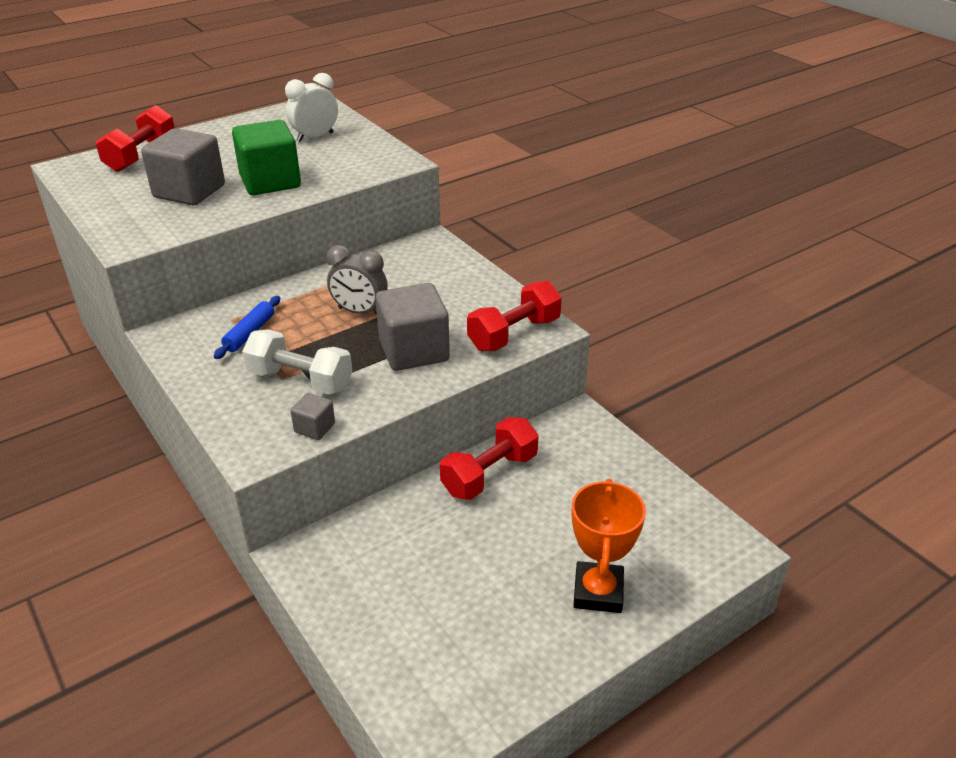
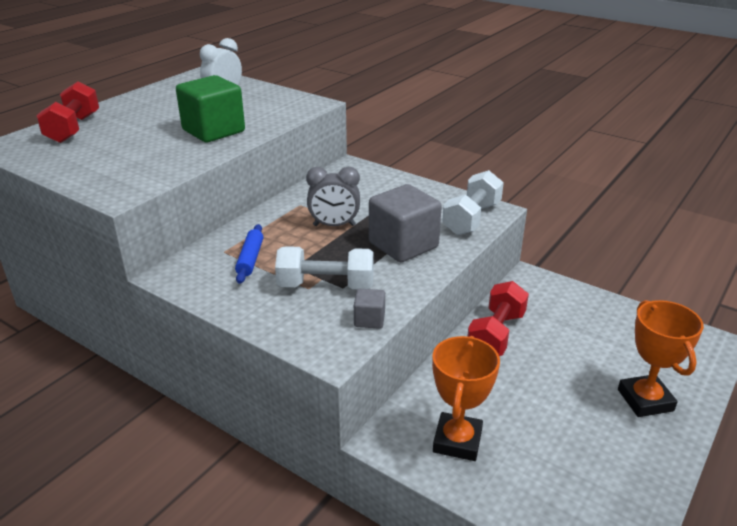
camera: 20 degrees left, 5 degrees down
(189, 191) = (144, 148): grey cube -> none
(364, 578) = (457, 441): none -> orange trophy
(514, 334) = (471, 218): red dumbbell -> white dumbbell

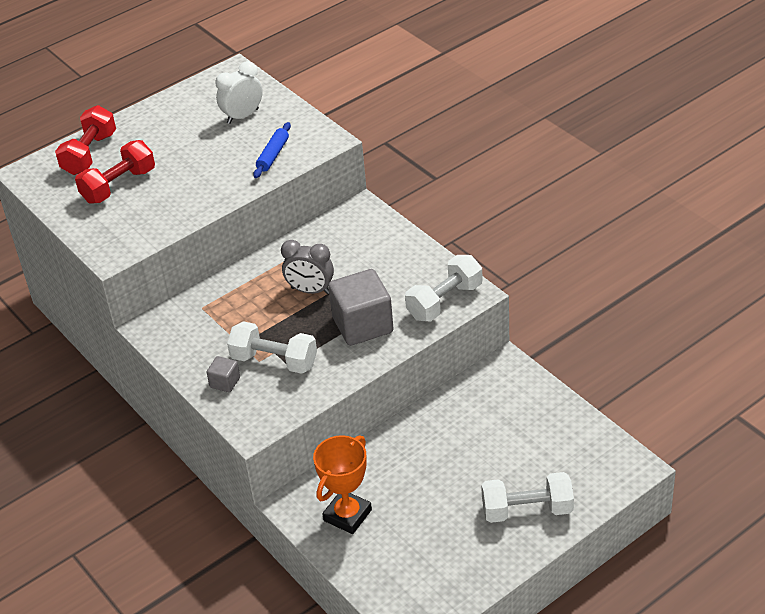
camera: 20 degrees right, 10 degrees up
(213, 131) = (215, 175): green cube -> none
(250, 259) = (221, 320): blue rolling pin -> blue rolling pin (273, 155)
(369, 320) = (295, 402): grey cube -> grey cube (225, 382)
(496, 334) = (435, 423): red dumbbell -> red dumbbell (118, 186)
(645, 400) = (527, 510): orange trophy -> white dumbbell

